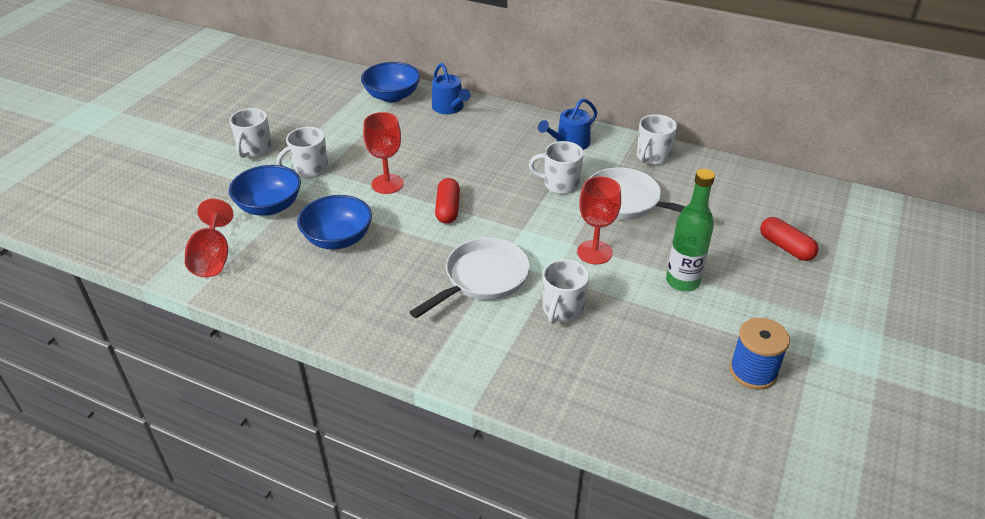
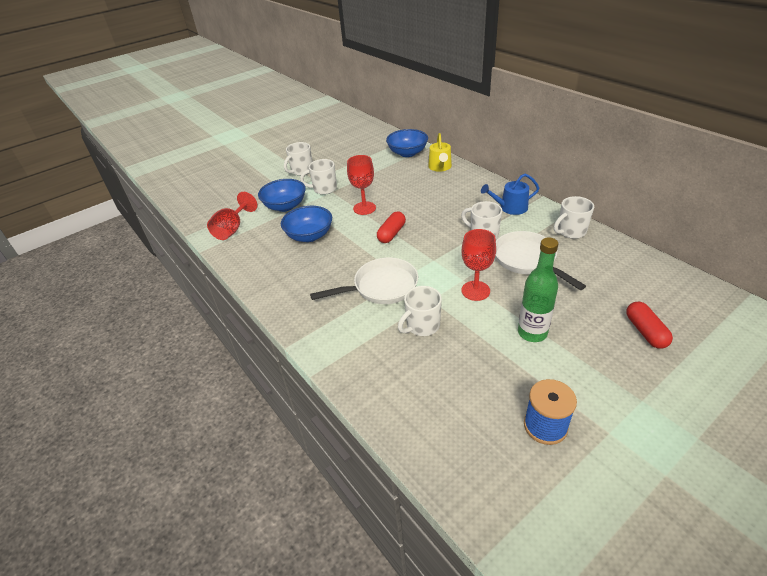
camera: 30 degrees right, 0 degrees up
(449, 108) = (440, 167): blue watering can -> yellow watering can

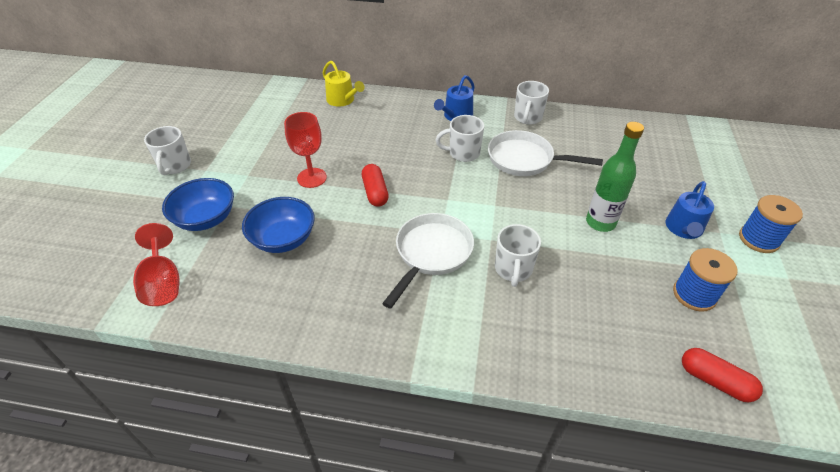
camera: 45 degrees left, 5 degrees up
(324, 189) = (234, 176): white mug -> none
(407, 153) = (288, 97): blue bowl -> none
(475, 291) = (517, 210): red goblet -> none
(606, 378) = (683, 229): none -> blue watering can
(645, 331) = (665, 177): red capsule -> red capsule (715, 381)
(678, 428) = (758, 239): none -> blue spool

